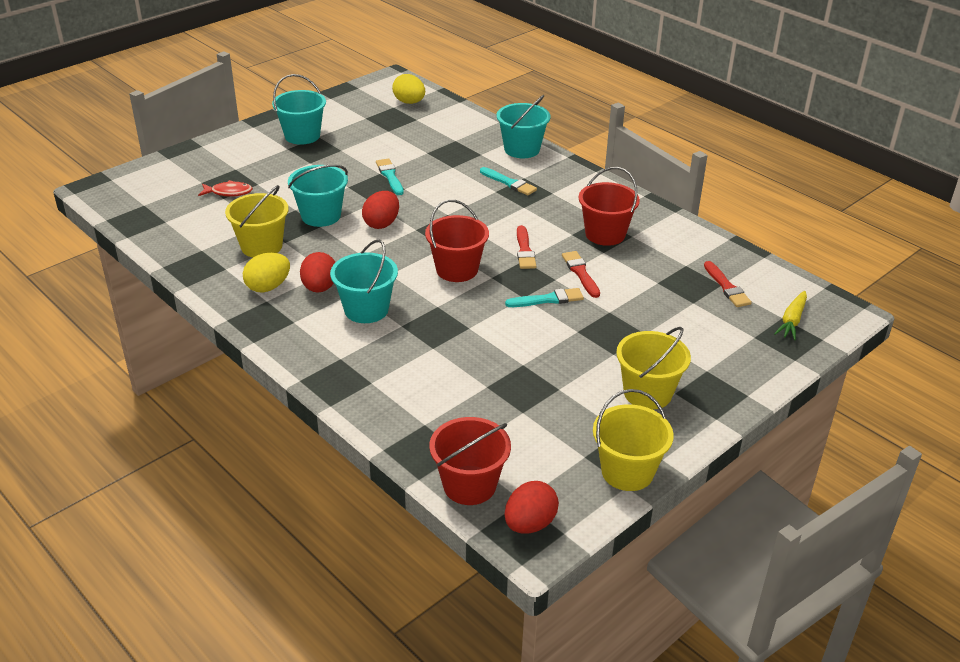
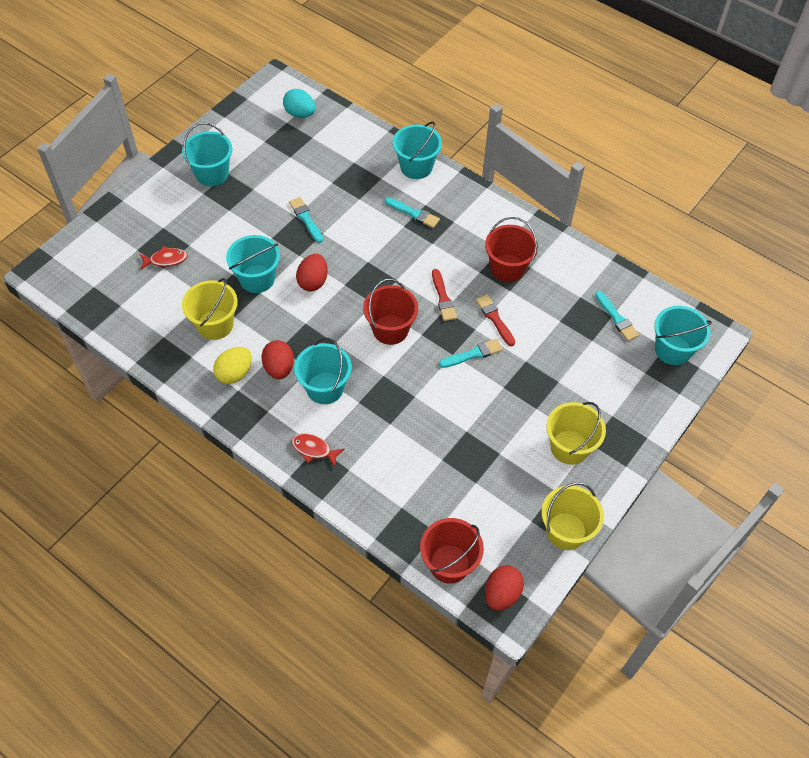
camera: 10 degrees left, 20 degrees up
(336, 360) = (314, 449): none -> red fish
(409, 102) = (300, 114): yellow egg -> turquoise egg
(726, 287) = (617, 318): red brush -> turquoise brush
(792, 321) = (673, 350): yellow carrot -> turquoise bucket

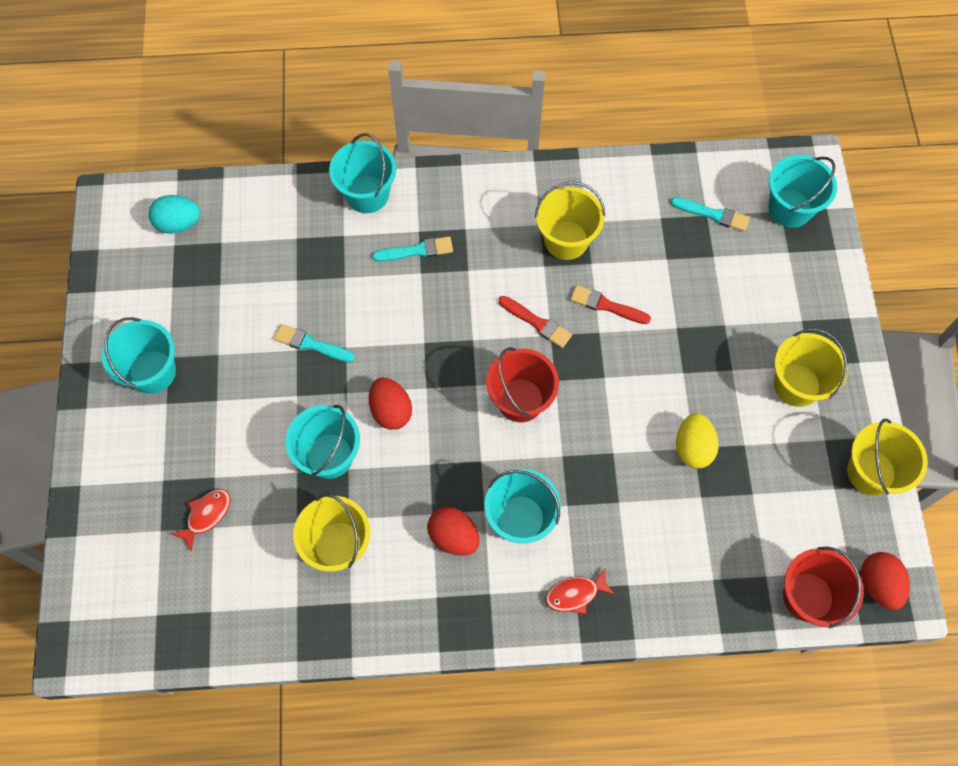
camera: 40 degrees left, 10 degrees up
(234, 373) = (414, 582): yellow egg -> yellow egg (693, 448)
(473, 354) = (623, 361): turquoise brush -> none
(507, 268) = (566, 240): red bucket -> yellow bucket

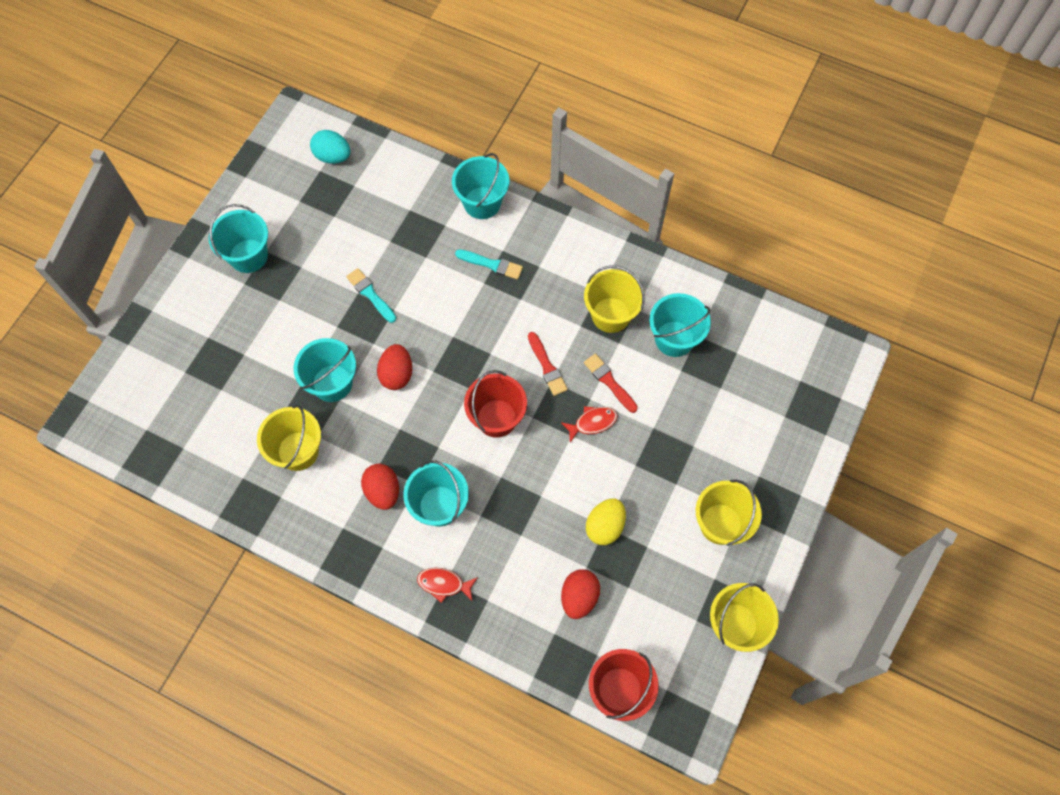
camera: 30 degrees right, 0 degrees up
(206, 515) = (222, 379): red fish -> red fish (592, 423)
(713, 214) = (742, 355): turquoise brush -> none
(789, 208) = (809, 382): turquoise bucket -> turquoise bucket (674, 338)
(878, 584) = (682, 713): red egg -> red egg (579, 597)

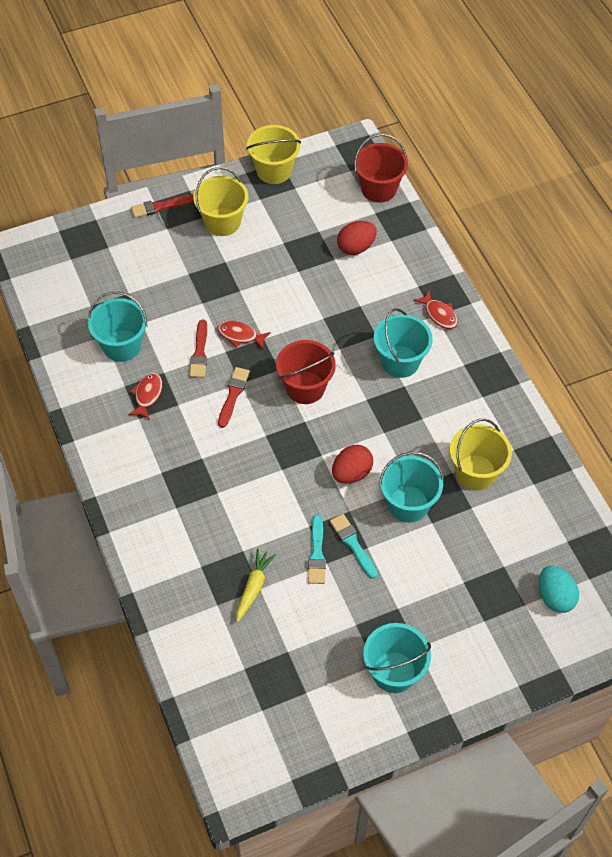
camera: 140 degrees left, 10 degrees down
(333, 156) = (237, 715): turquoise egg -> turquoise egg (555, 597)
(383, 491) = (433, 399): red egg -> none
(395, 239) = (254, 587): none -> yellow carrot
(482, 203) = (151, 562): turquoise bucket -> none
(492, 264) = (196, 502): turquoise brush -> turquoise brush (353, 544)
(605, 526) = (298, 272): yellow egg -> none
(611, 315) = (147, 395): yellow bucket -> red fish
(789, 494) = (160, 207): none -> red brush

